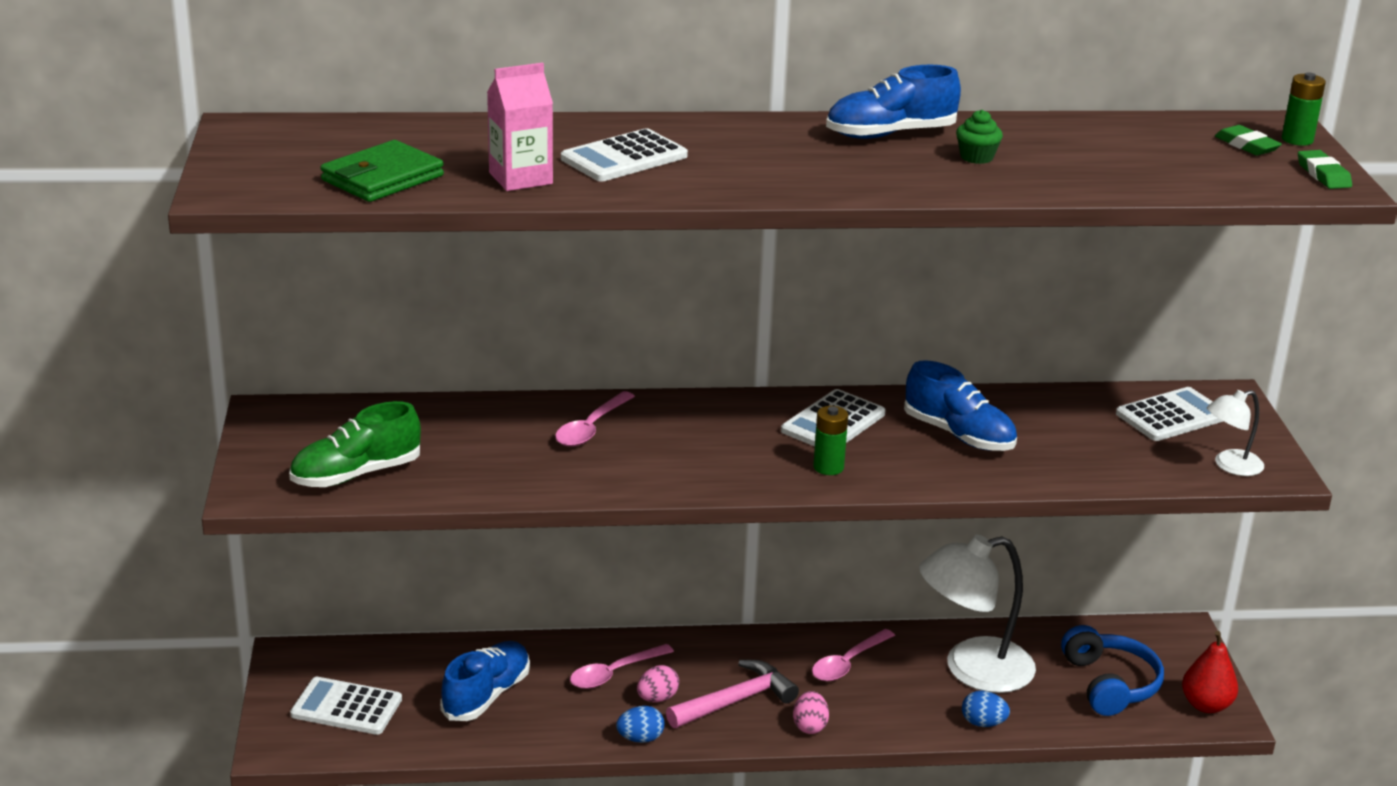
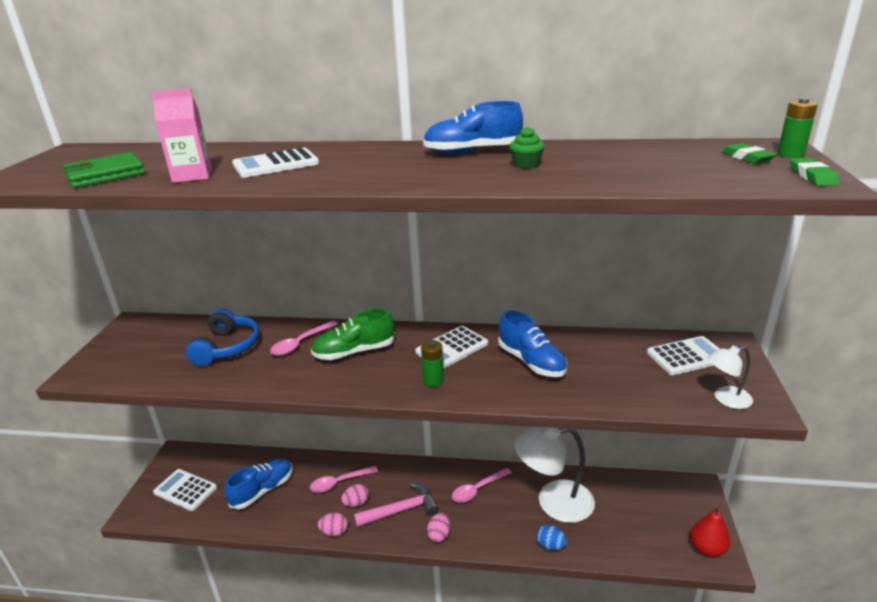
camera: 15 degrees right, 0 degrees up
(356, 474) = (144, 366): green shoe -> green shoe (354, 352)
(640, 738) = (334, 532): blue egg -> pink egg
(1110, 684) = (642, 523): blue headphones -> blue headphones (227, 347)

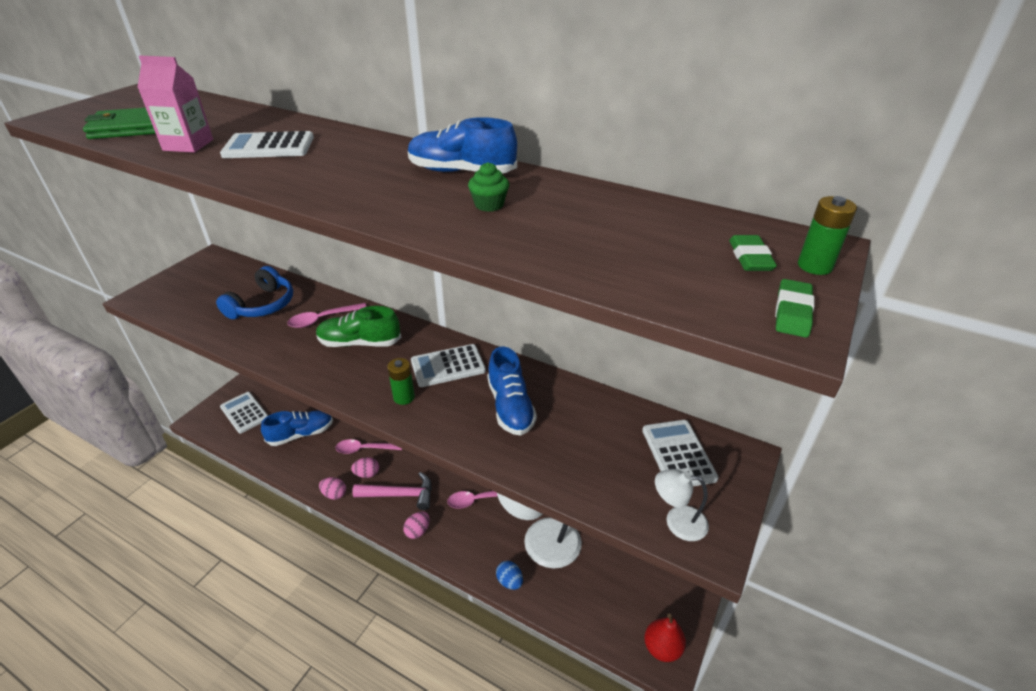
camera: 20 degrees right, 10 degrees up
(687, 356) = (678, 454): white calculator -> white calculator turned 105 degrees counterclockwise

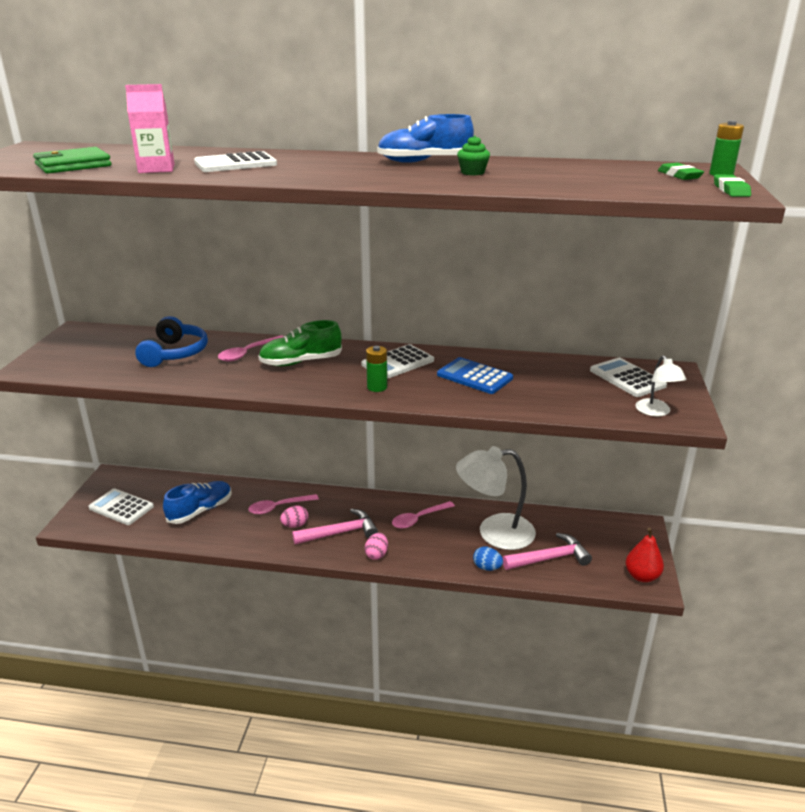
camera: 20 degrees left, 10 degrees down
(334, 494) = (272, 548): pink egg -> none
(510, 407) = (474, 376): blue shoe -> blue calculator
(577, 590) = (550, 558): none -> pink hammer
(677, 522) = (656, 412): white lamp -> white lamp turned 90 degrees counterclockwise

